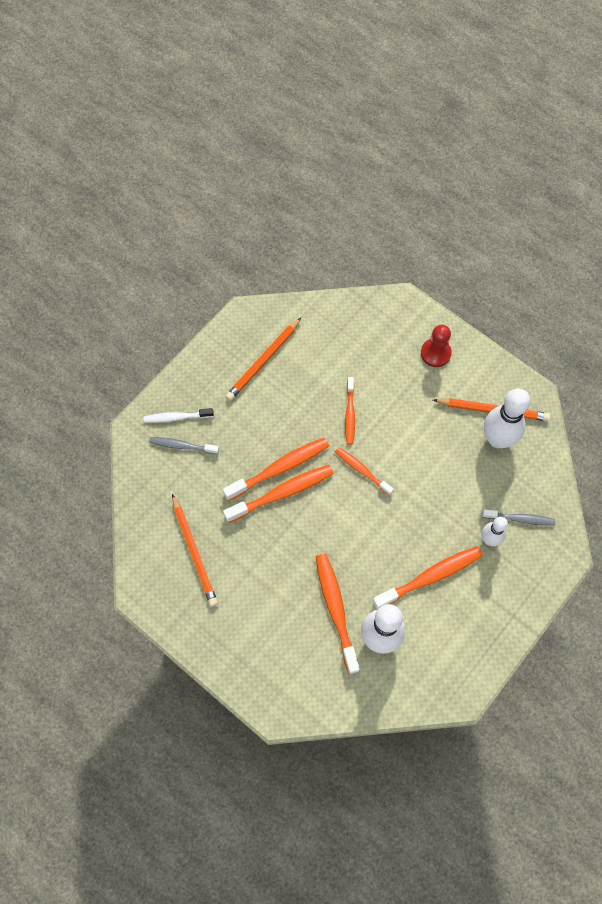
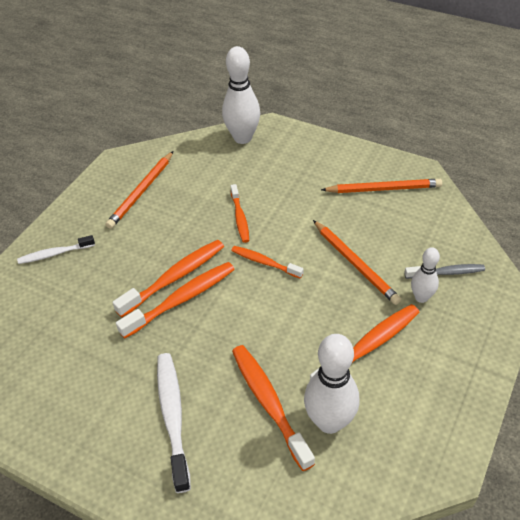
camera: 10 degrees left, 20 degrees down
(182, 446) = (63, 277): grey toothbrush -> none
(194, 552) = (88, 377): orange pencil -> orange pencil (355, 263)
(257, 604) = (173, 416): none -> white toothbrush
(435, 353) = (312, 156): red pawn -> none
(497, 439) = (397, 210): white bowling pin -> white bowling pin (242, 138)

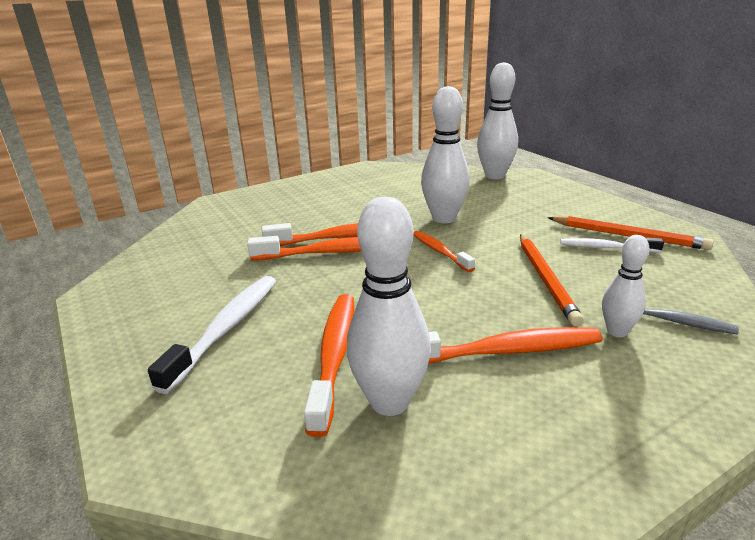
camera: 30 degrees right, 20 degrees down
(54, 254) = (260, 200): white toothbrush -> white toothbrush (606, 248)
(141, 191) = (370, 185): orange pencil -> none
(240, 218) = (444, 218): orange toothbrush -> white bowling pin

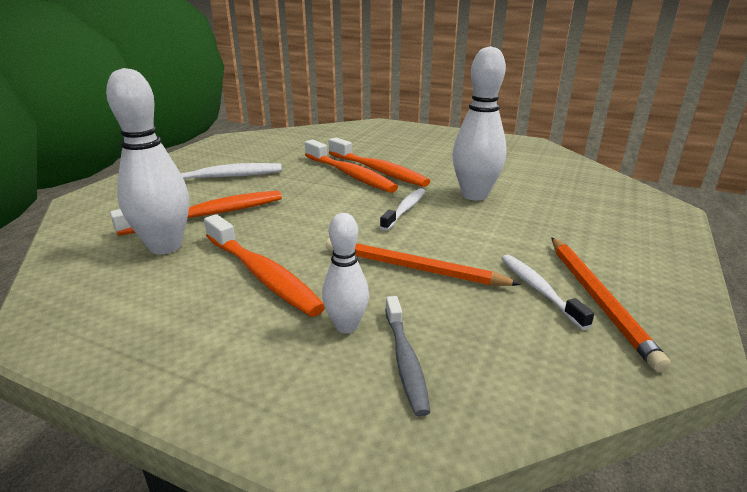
camera: 55 degrees right, 0 degrees up
(440, 251) = (405, 209): orange toothbrush -> white toothbrush
(495, 176) = (624, 193): white bowling pin -> none
(545, 279) = (413, 268): orange pencil -> orange pencil turned 60 degrees clockwise

